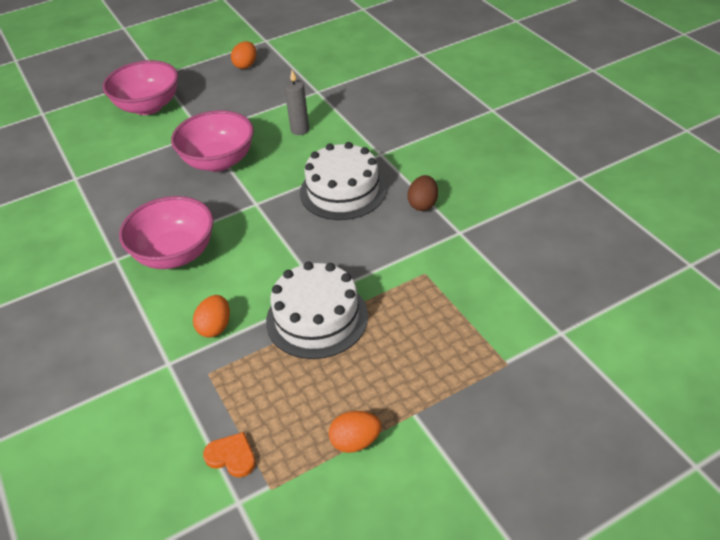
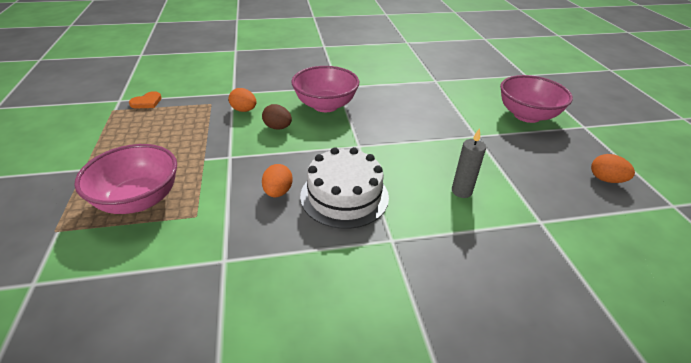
camera: 105 degrees right, 5 degrees down
(218, 161) = (428, 137): pink bowl -> pink bowl (139, 200)
(317, 318) = (209, 148): white cake -> none
(355, 442) = (98, 141): orange egg -> orange egg (278, 192)
(423, 204) = (286, 246): brown egg -> brown egg (278, 127)

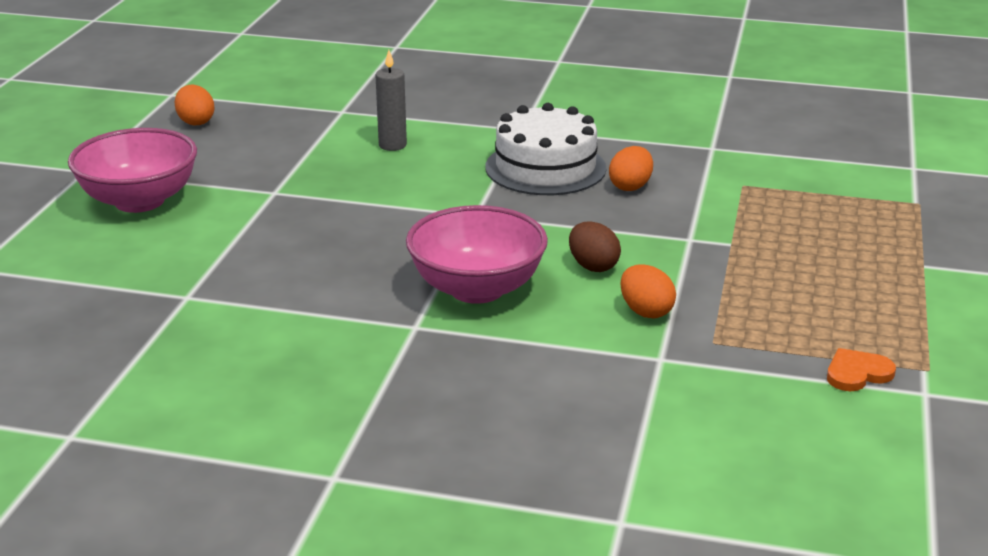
camera: 155 degrees left, 10 degrees down
(139, 200) = (821, 212): pink bowl -> none

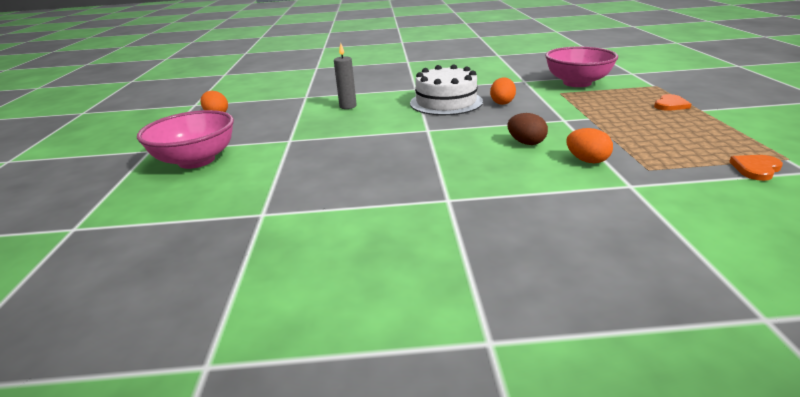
camera: 15 degrees left, 0 degrees up
(477, 289) = (467, 168): pink bowl -> pink bowl (577, 83)
(887, 246) = (670, 105): none -> orange heart

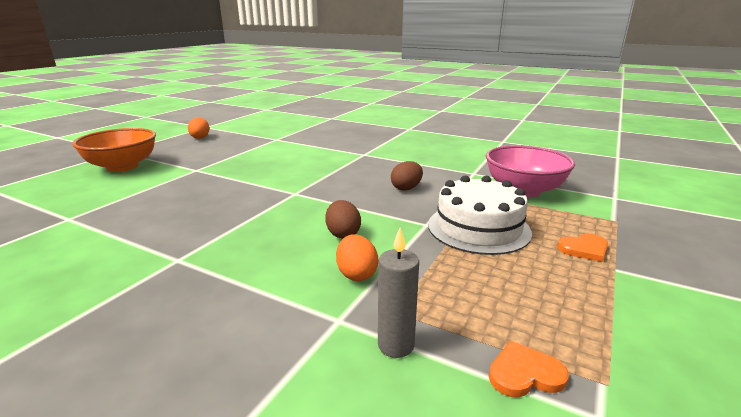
camera: 30 degrees right, 5 degrees down
(196, 160) = (123, 167): pink bowl -> orange bowl
(348, 106) = (285, 155): grey candle -> grey candle (396, 345)
(446, 102) = (361, 173): white cake -> white cake (478, 228)
(502, 102) = (406, 188): orange egg -> brown egg

